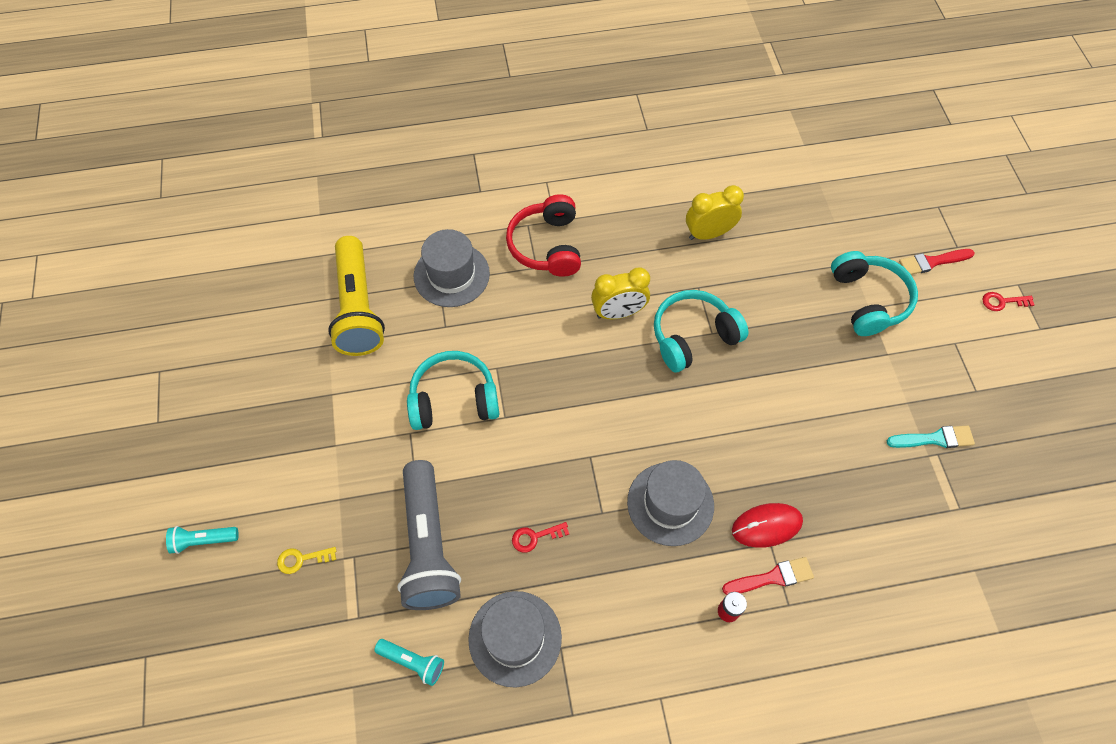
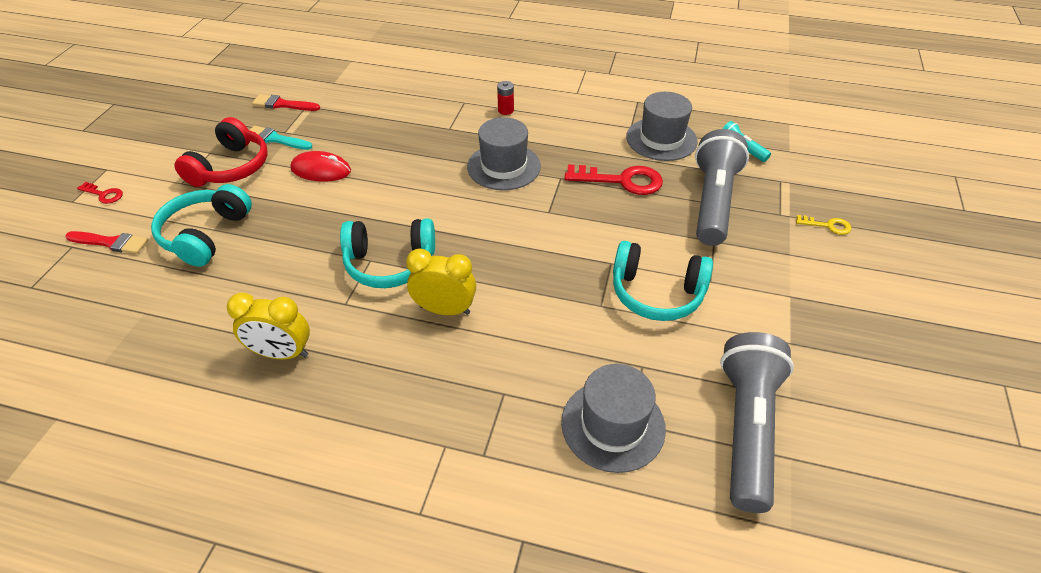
camera: 155 degrees left, 15 degrees down
(203, 540) = (925, 265): turquoise flashlight -> none
(358, 308) = (747, 428): yellow flashlight -> grey flashlight
(535, 537) = (622, 180): red key -> red key, size x1.96
(547, 246) = (475, 415): red headphones -> red headphones (231, 167)
(766, 526) = (443, 136): red mouse -> red mouse (321, 170)
(772, 577) = (463, 114): red brush -> red brush (283, 104)

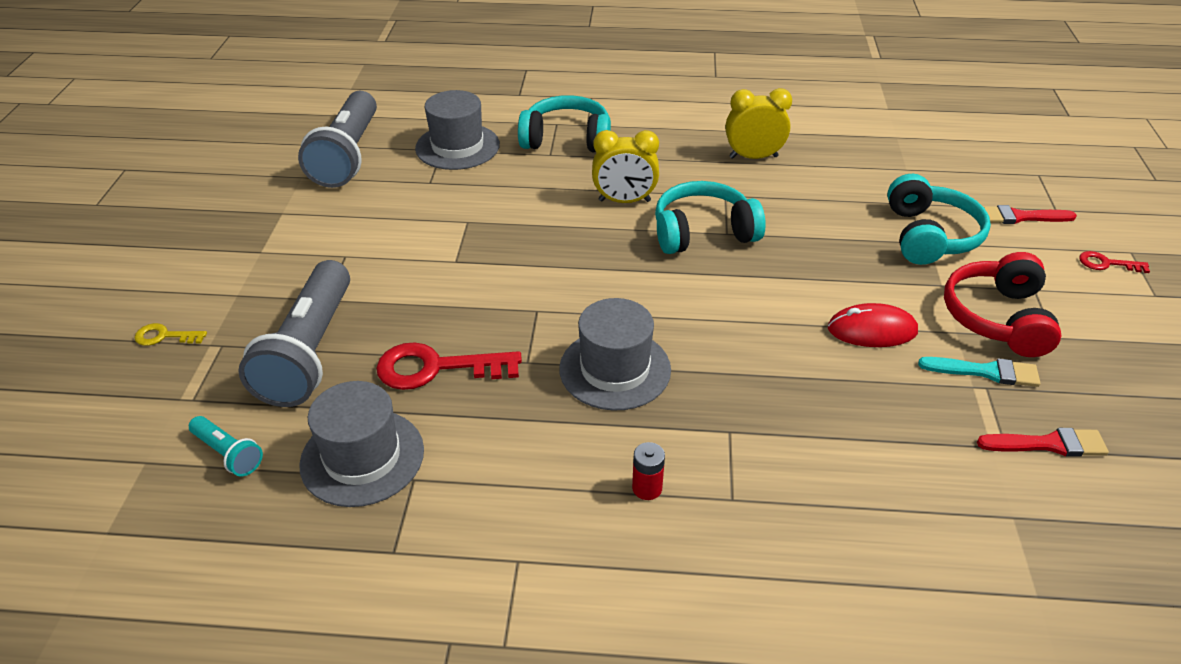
camera: 170 degrees right, 5 degrees down
(656, 293) = (407, 238): turquoise headphones -> turquoise headphones (567, 139)

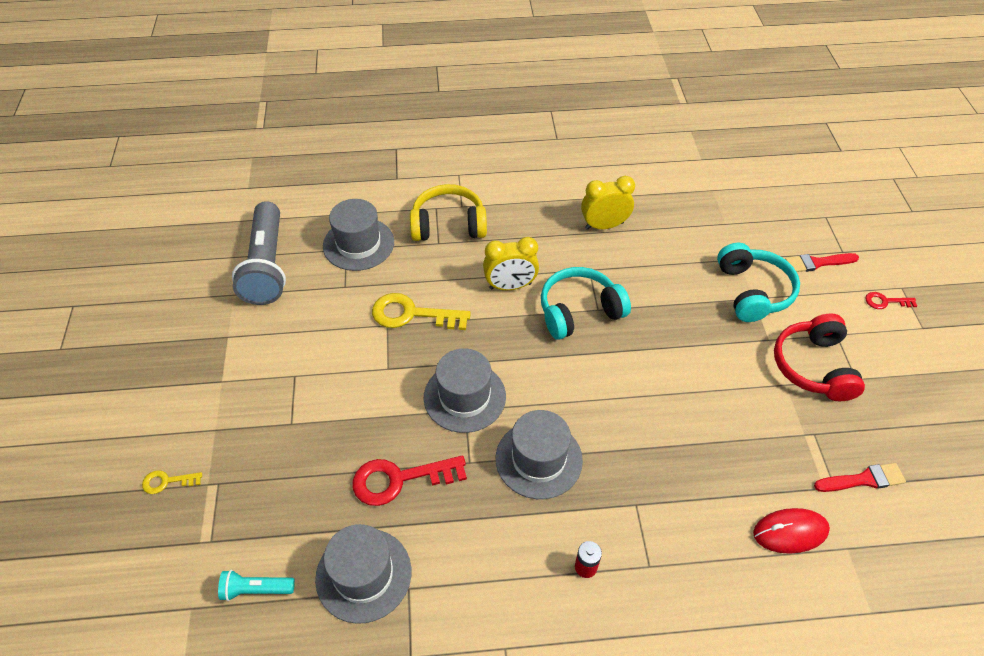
camera: 10 degrees left, 10 degrees up
(228, 454) = (256, 589): turquoise flashlight -> turquoise flashlight turned 150 degrees clockwise
(309, 351) = (292, 479): grey flashlight -> none
(499, 215) = (412, 314): none -> yellow key
(540, 298) = (464, 397): none -> grey hat
(567, 139) = (448, 224): turquoise headphones -> yellow headphones
(872, 330) = (724, 391): red mouse -> red mouse (790, 532)
(985, 372) = (811, 419): turquoise brush -> none

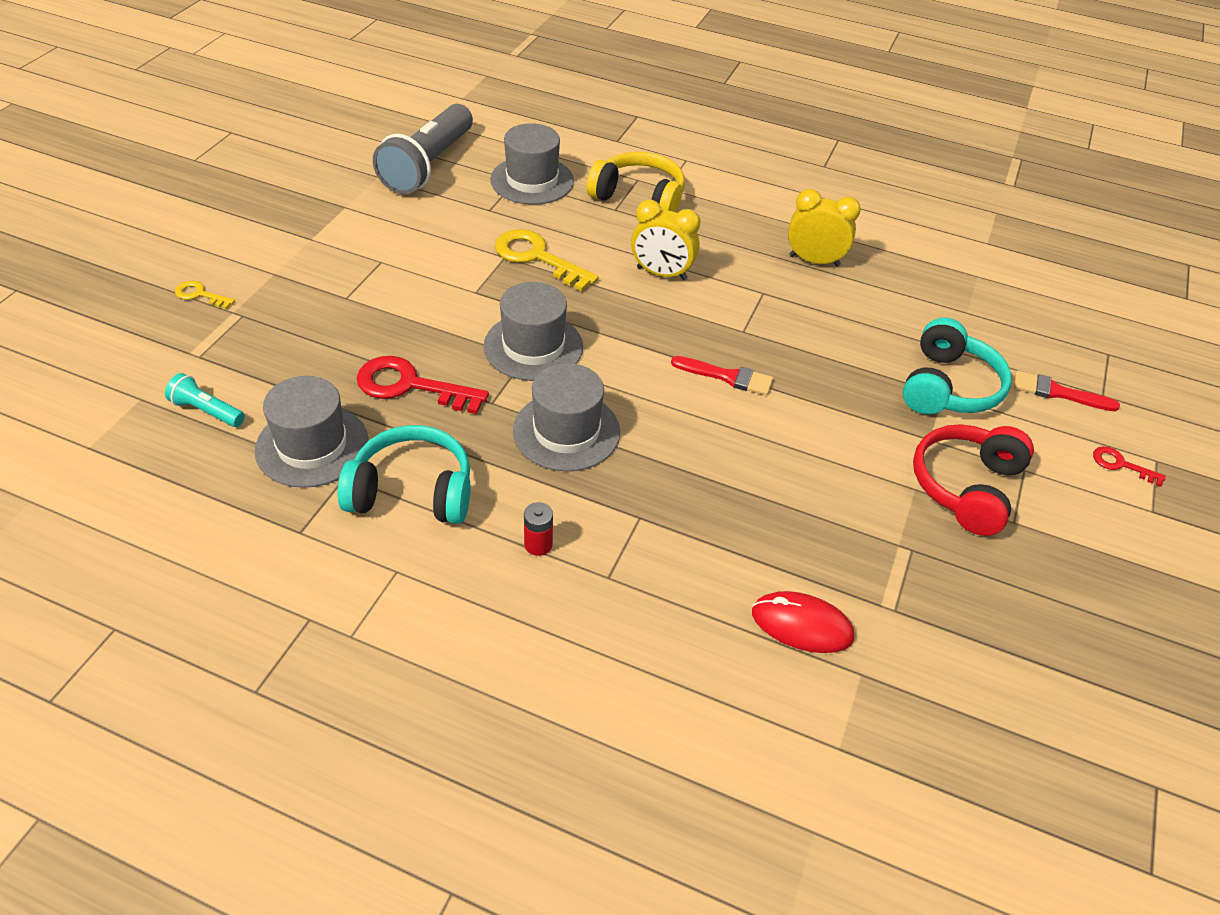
camera: 25 degrees right, 5 degrees down
(579, 311) = (720, 324): turquoise headphones -> turquoise headphones (412, 491)
(863, 479) = (939, 620): red brush -> red brush (727, 377)

